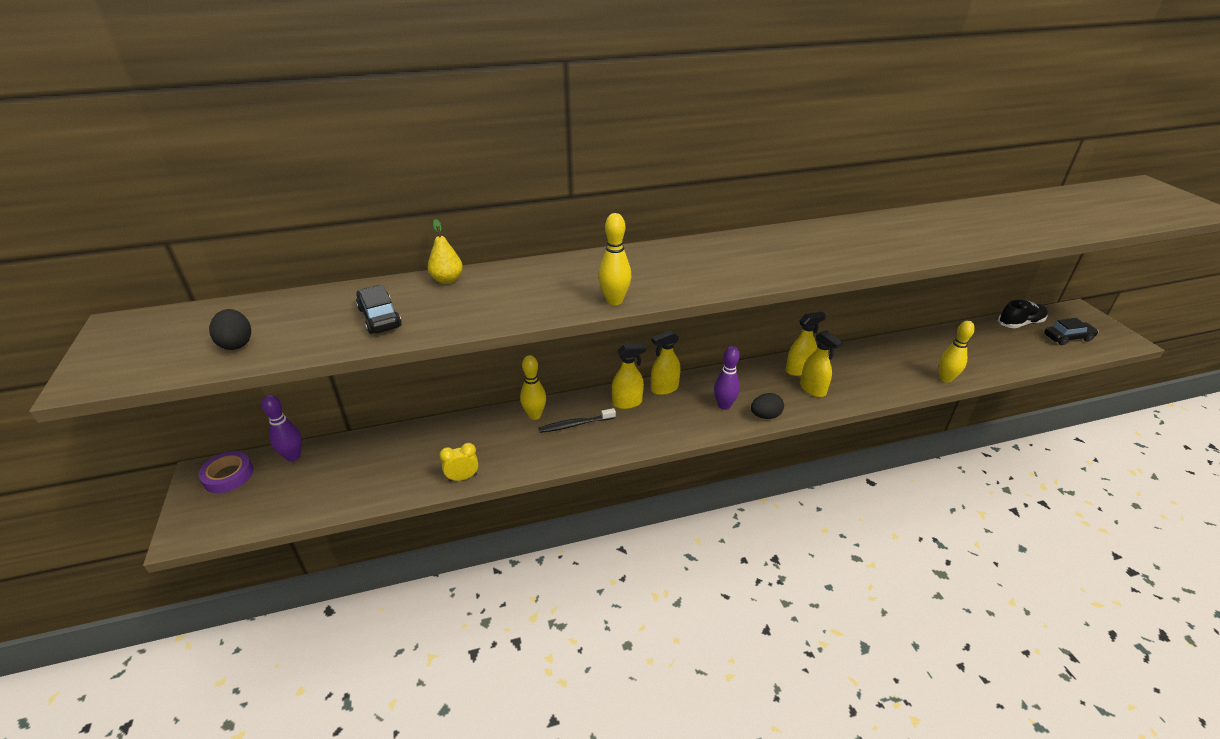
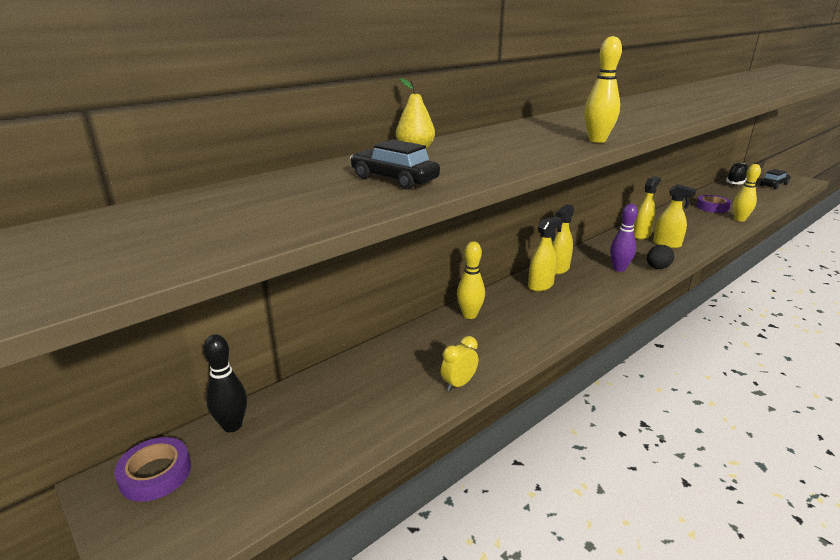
camera: 25 degrees left, 10 degrees down
(236, 343) = (247, 222): black egg -> none
(293, 456) = (232, 426): purple bowling pin -> black bowling pin
(575, 424) = (516, 312): black toothbrush -> none
(934, 352) = (712, 207): none -> purple tape

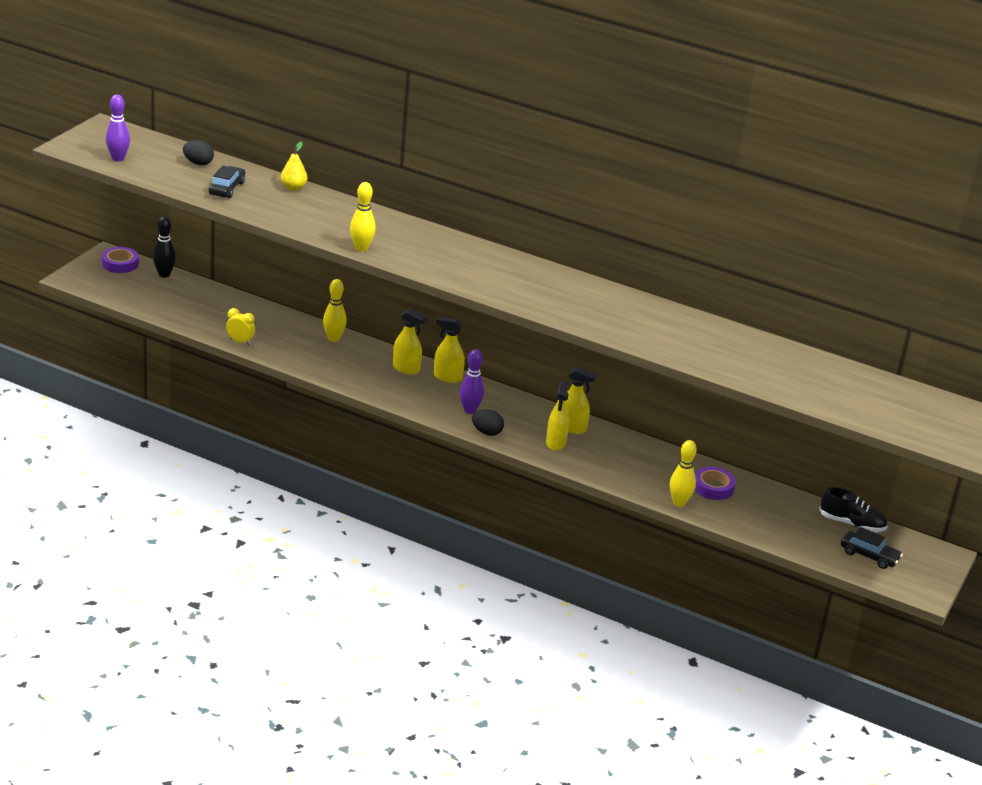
camera: 65 degrees right, 5 degrees up
(191, 242) = (118, 158): none -> purple bowling pin
(287, 187) = (198, 163): none -> black egg

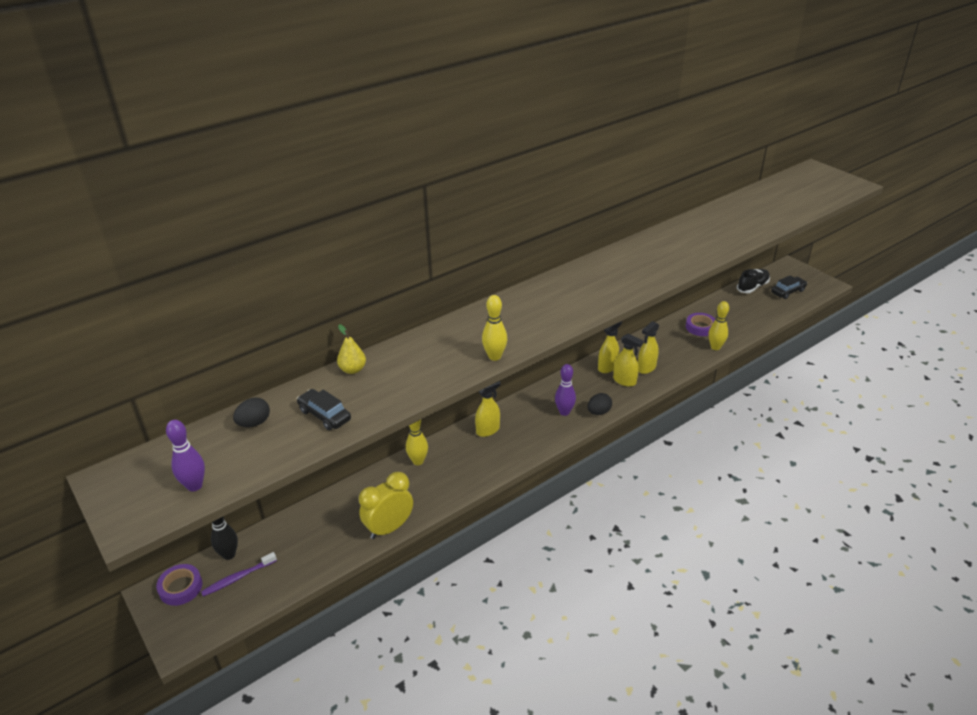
camera: 60 degrees left, 5 degrees up
(143, 285) = (238, 578): none -> purple toothbrush
(240, 342) = (389, 528): yellow clock -> yellow clock, size x1.80
(447, 377) = (511, 410): yellow spray bottle -> yellow spray bottle (646, 368)

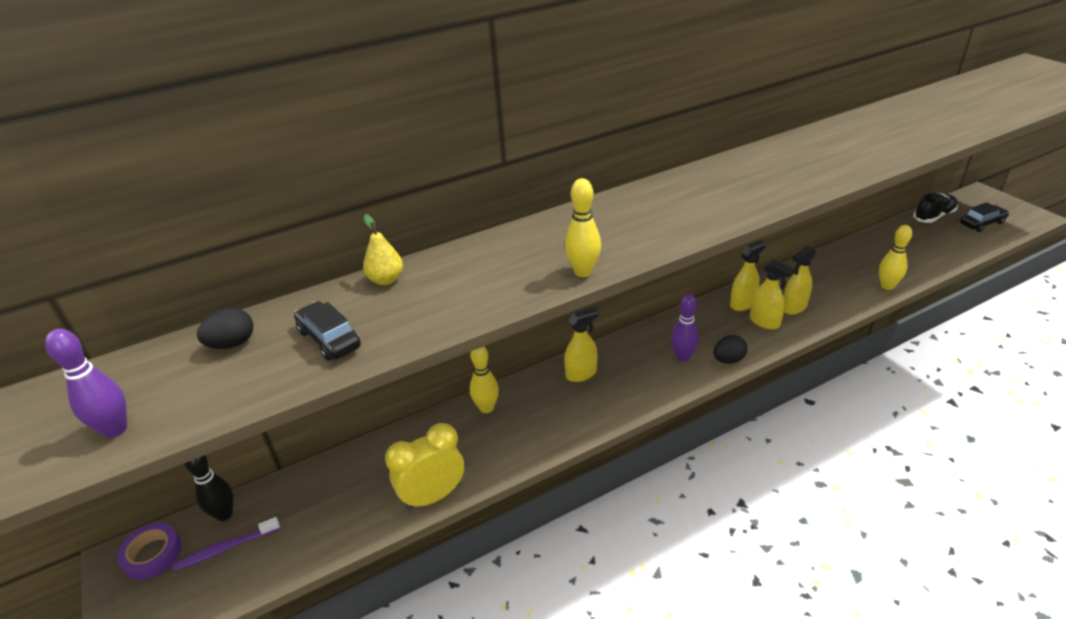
camera: 10 degrees right, 0 degrees up
(700, 327) = (866, 261): purple tape -> none

